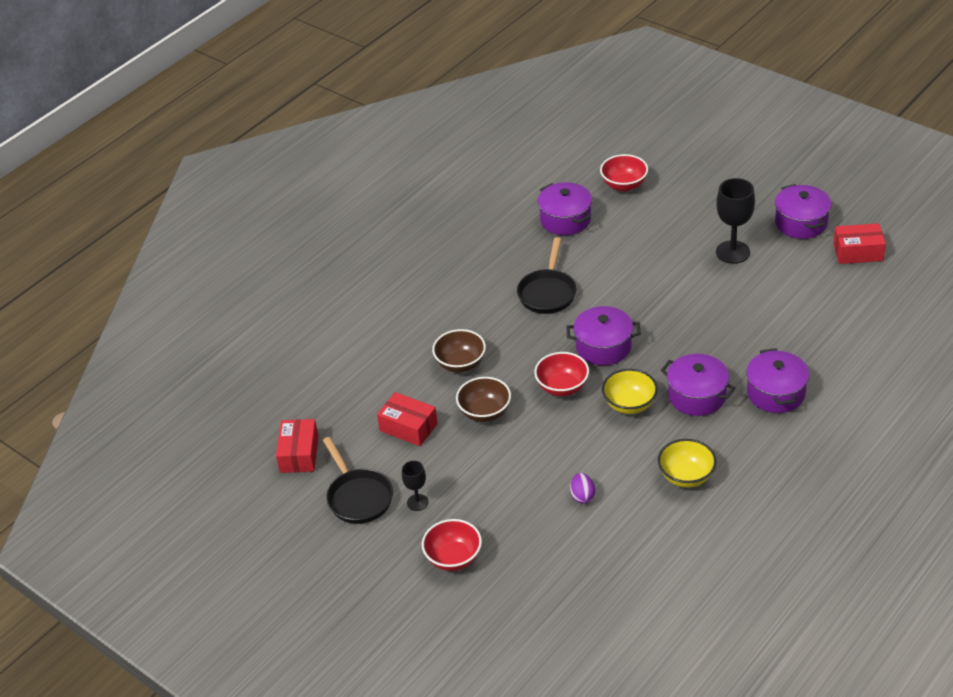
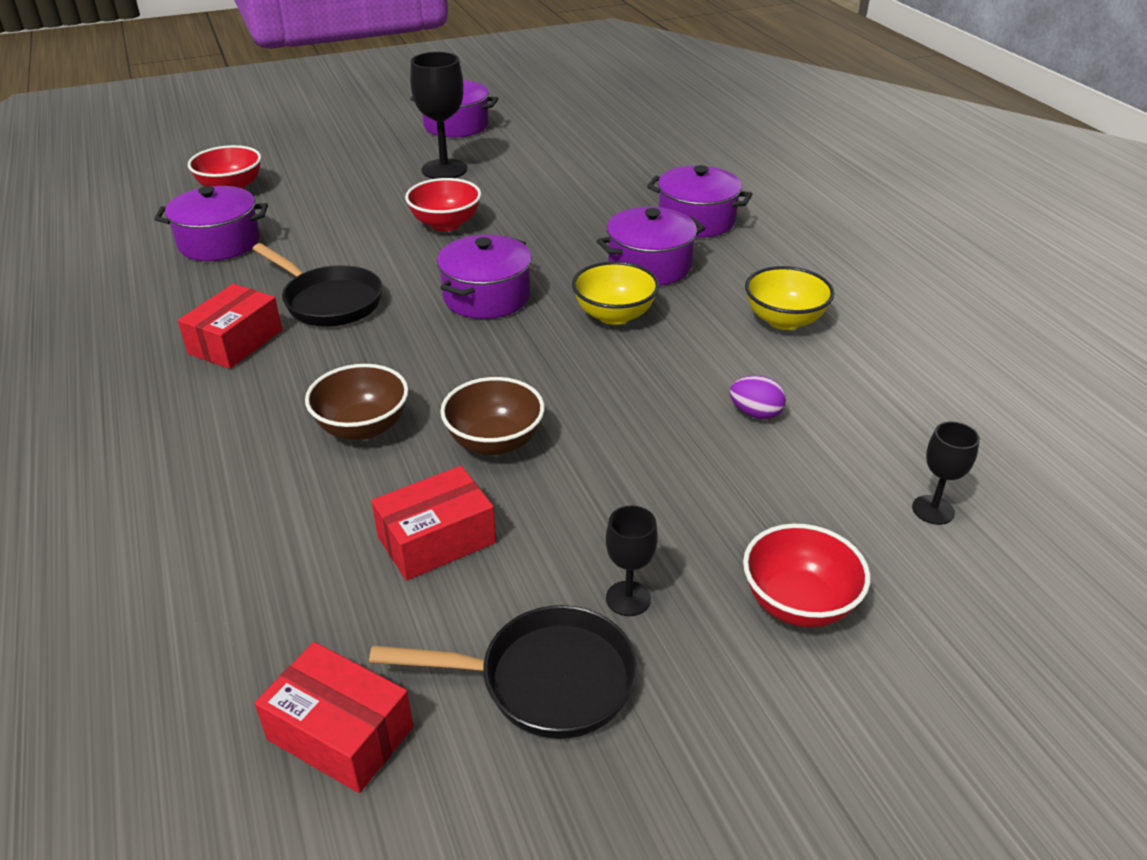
camera: 65 degrees left, 5 degrees down
(554, 588) = (933, 510): none -> black goblet
(562, 387) = (523, 354): red bowl -> red bowl (445, 224)
(858, 252) = (539, 116): red box -> red box (236, 342)

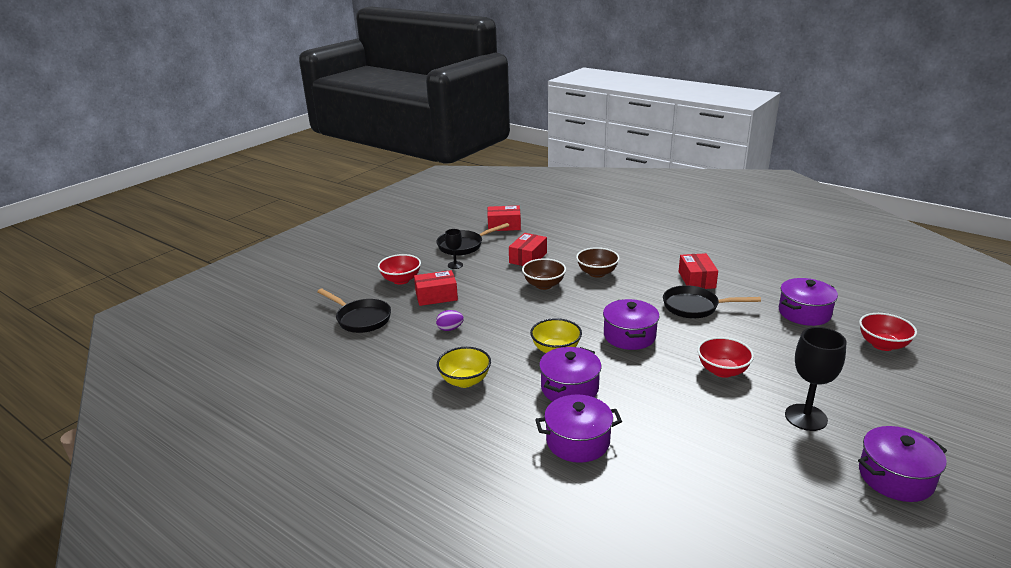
camera: 150 degrees right, 10 degrees down
(737, 507) = (436, 296): none -> red box
(933, 510) = (361, 319): black goblet -> black pan

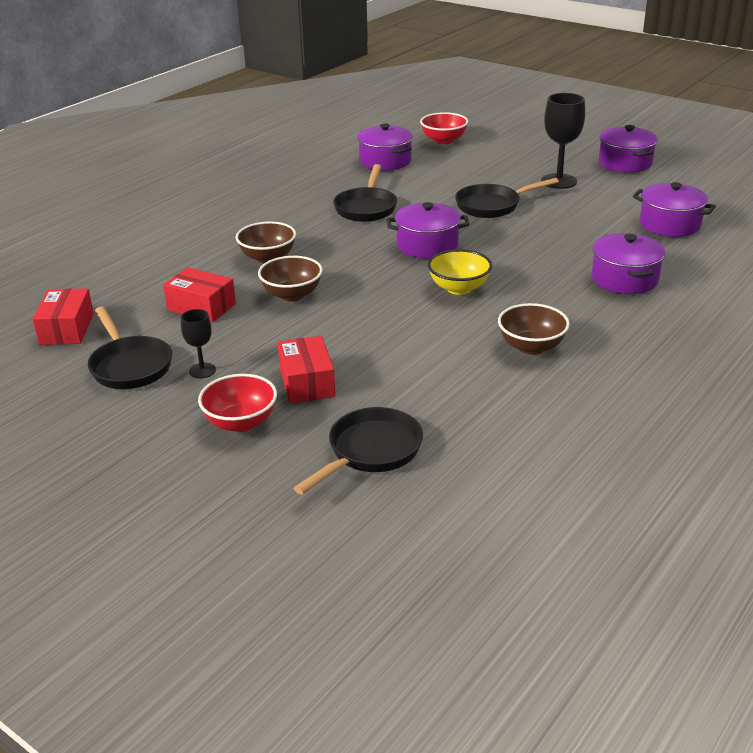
camera: 90 degrees left, 5 degrees up
(450, 329) = (406, 364): purple egg -> none
(465, 381) = (531, 347): yellow bowl -> brown bowl
(569, 388) = (535, 281): purple pot -> purple pot (670, 224)
(696, 280) = (302, 202): red box -> none
(722, 371) = (492, 206): red bowl -> black pan

